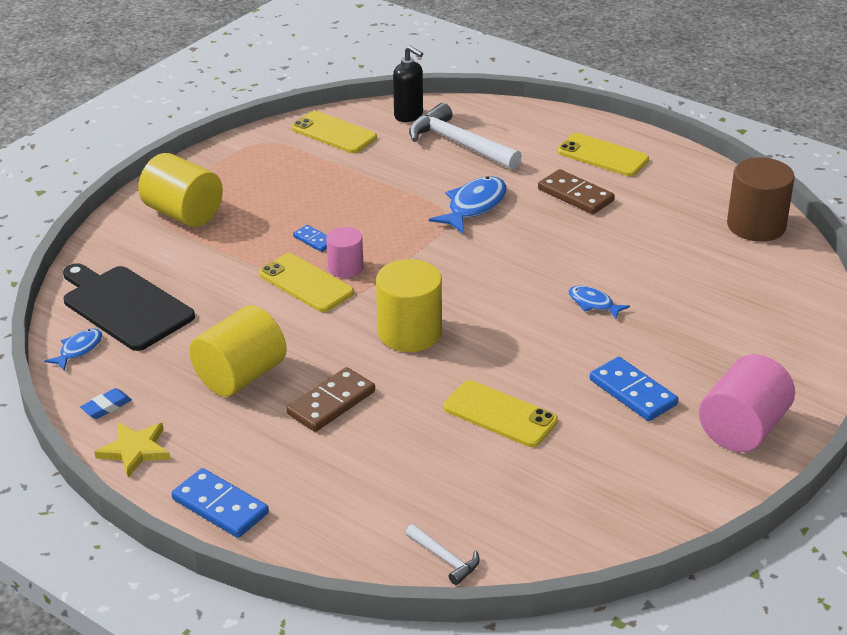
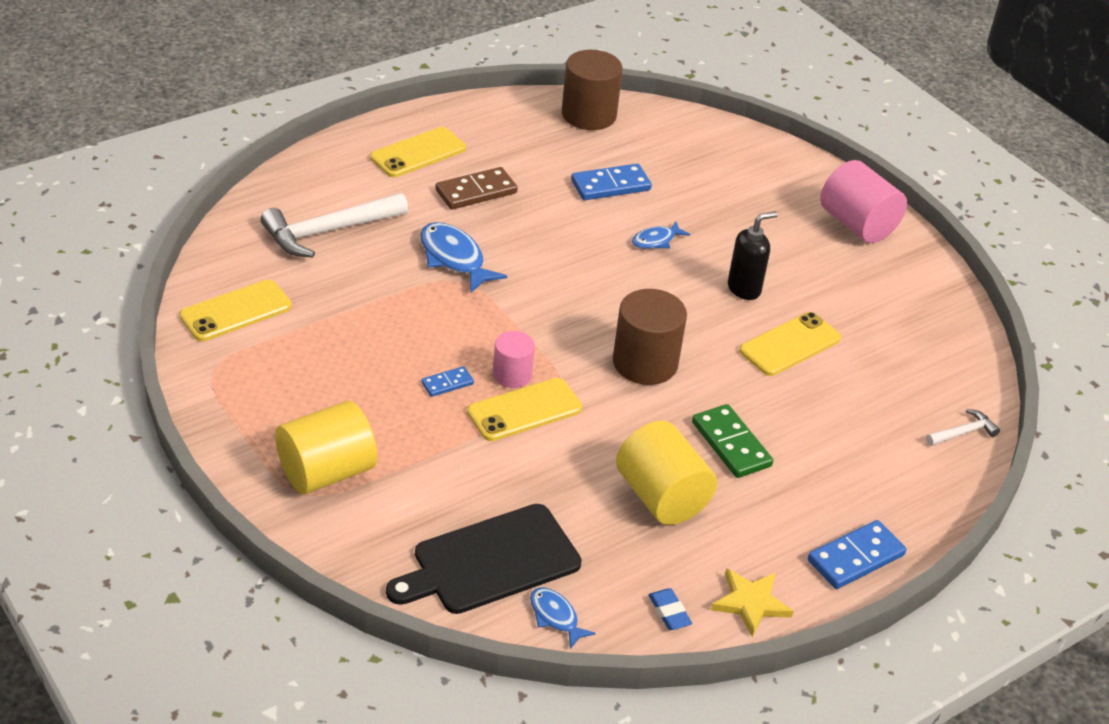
camera: 75 degrees left, 5 degrees up
(331, 403) = (731, 444): brown domino -> green domino
(409, 116) = (242, 247): black soap dispenser -> black soap dispenser (744, 289)
(409, 333) = (645, 363): yellow cylinder -> brown cylinder
(632, 392) = (790, 262): blue domino -> blue domino (610, 185)

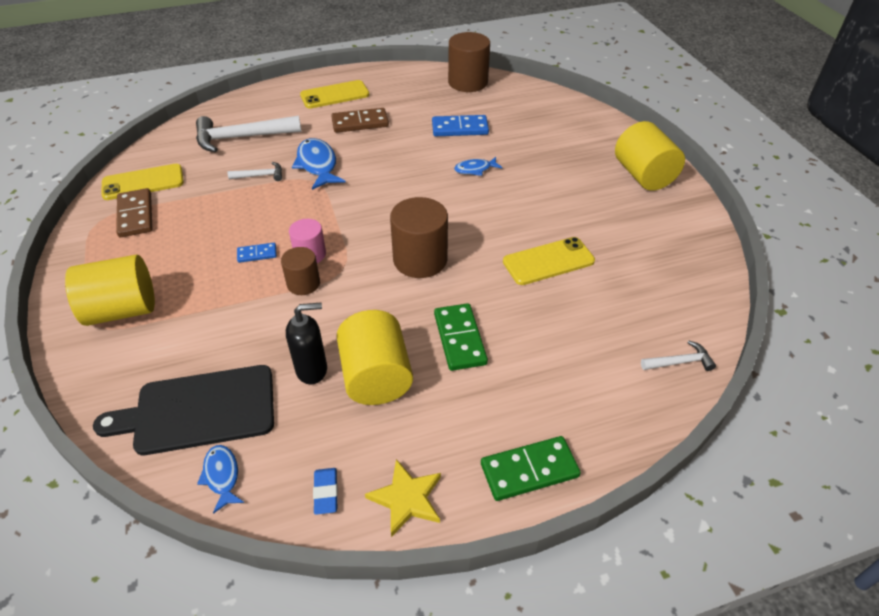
camera: 20 degrees right, 5 degrees up
(258, 356) = (135, 215): none -> brown domino
(388, 282) = (260, 176): none -> white hammer
(524, 410) = (303, 283): yellow phone -> brown cylinder
(744, 289) = (529, 213): black soap dispenser -> black soap dispenser (312, 370)
(855, 557) = (529, 470): blue domino -> green domino
(857, 225) = (643, 175): pink cylinder -> yellow cylinder

